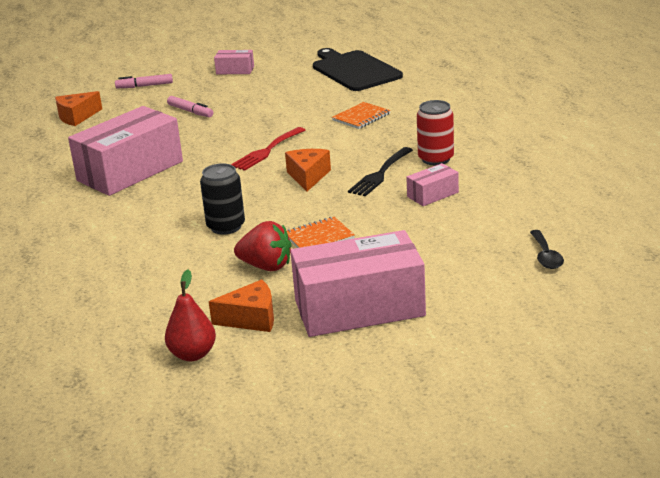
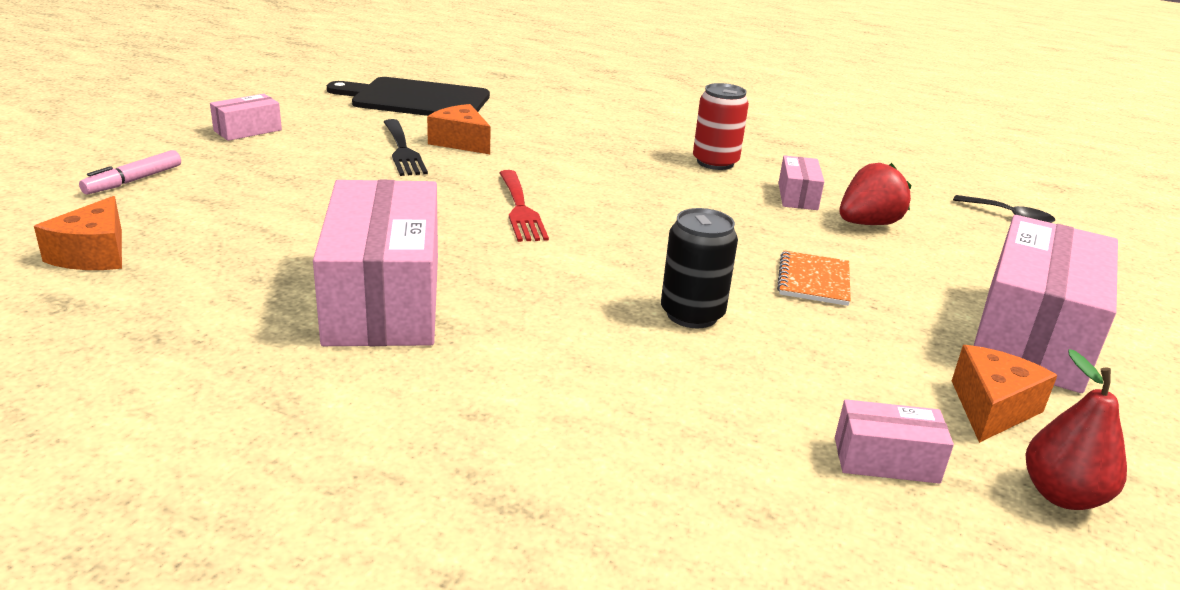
camera: 55 degrees left, 0 degrees up
(162, 309) = (886, 460): none -> pink box
(190, 111) = (296, 194): pink marker -> none
(266, 266) = (849, 339): red strawberry -> red strawberry (867, 224)
(308, 176) = (639, 221): orange cheese -> orange cheese (461, 142)
(361, 117) = (542, 143): orange notebook -> none
(380, 174) = (703, 193): black fork -> black fork (403, 151)

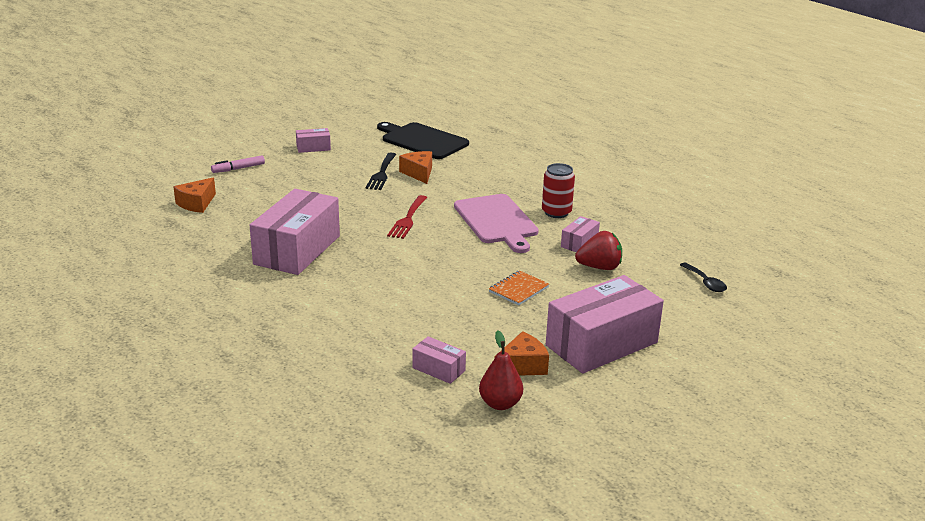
camera: 30 degrees right, 0 degrees up
(653, 188) = (496, 221): none -> pink cutting board
(692, 314) = (431, 290): black can -> none

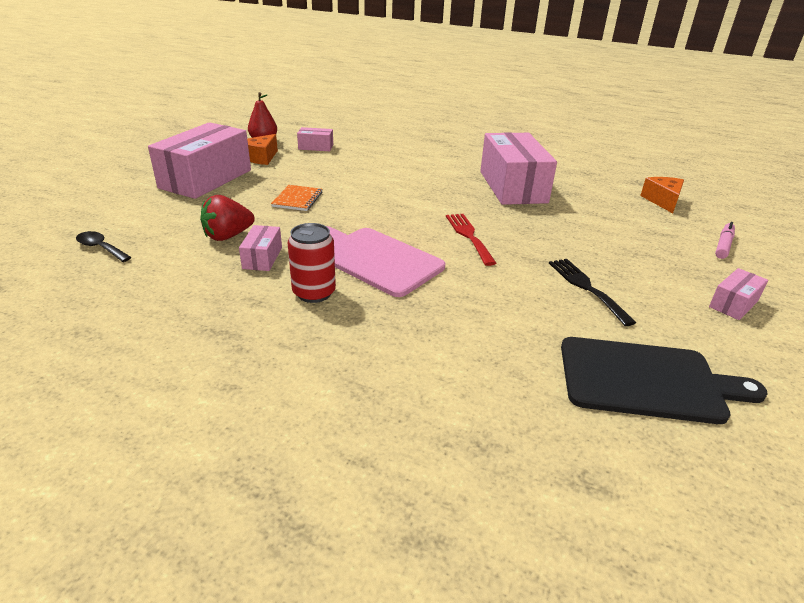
camera: 150 degrees right, 5 degrees up
(419, 173) = (548, 303): orange cheese -> none

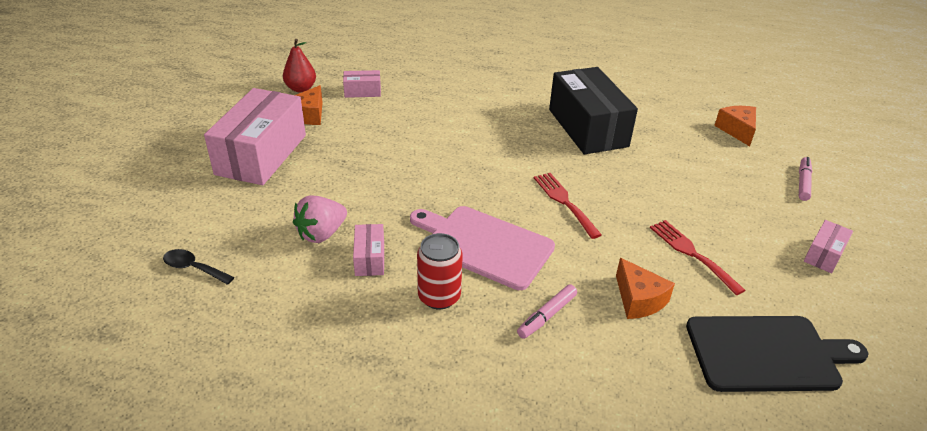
camera: 10 degrees left, 5 degrees up
(228, 236) = (321, 234): red strawberry -> pink strawberry
(297, 199) = (373, 173): orange notebook -> none
(415, 320) = (547, 316): none -> pink marker
(512, 187) = (588, 128): pink box -> black box
(516, 318) = (638, 300): none -> orange cheese
(586, 287) = (691, 253): black fork -> red fork

